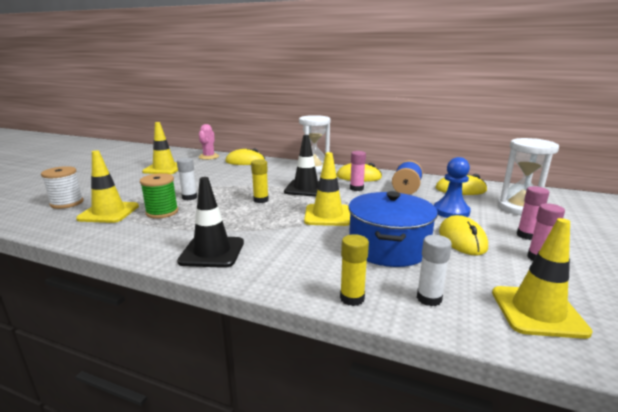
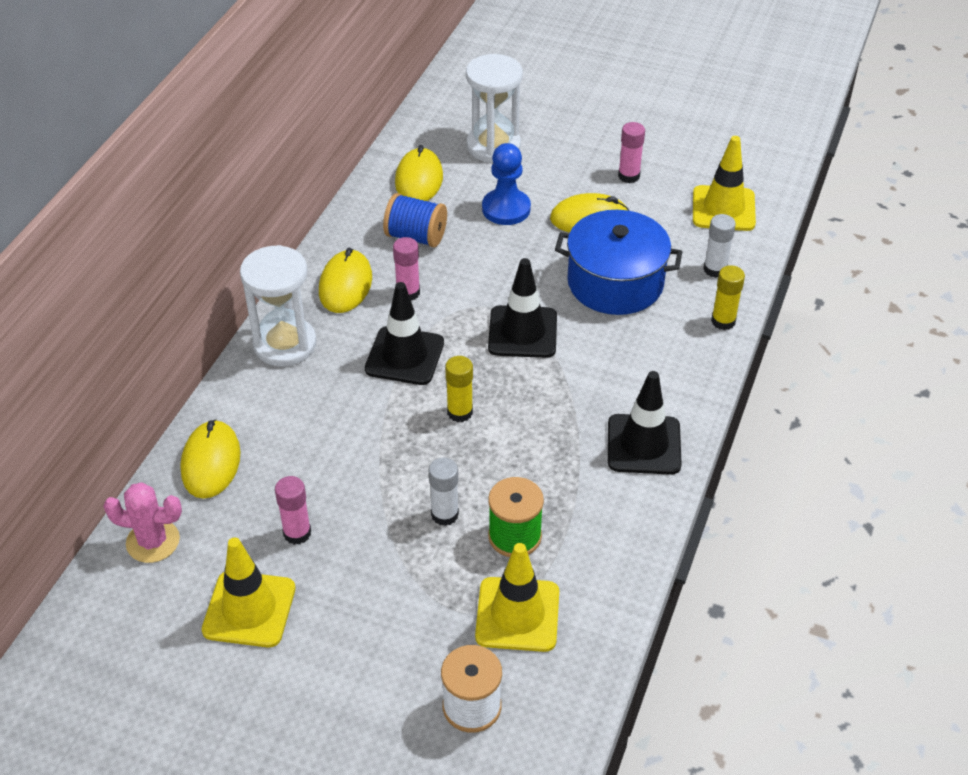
camera: 90 degrees left, 25 degrees up
(327, 215) = (522, 332): yellow traffic cone -> black traffic cone
(526, 235) = (576, 166): pink glue stick -> pink glue stick (297, 533)

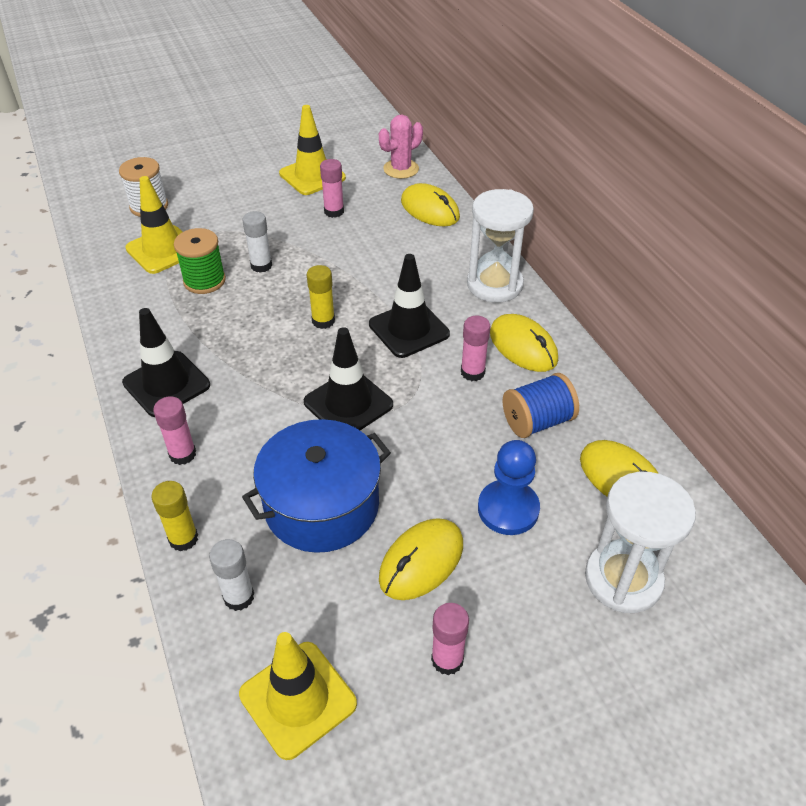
camera: 135 degrees right, 0 degrees up
(678, 377) = (182, 454): none -> pink glue stick

